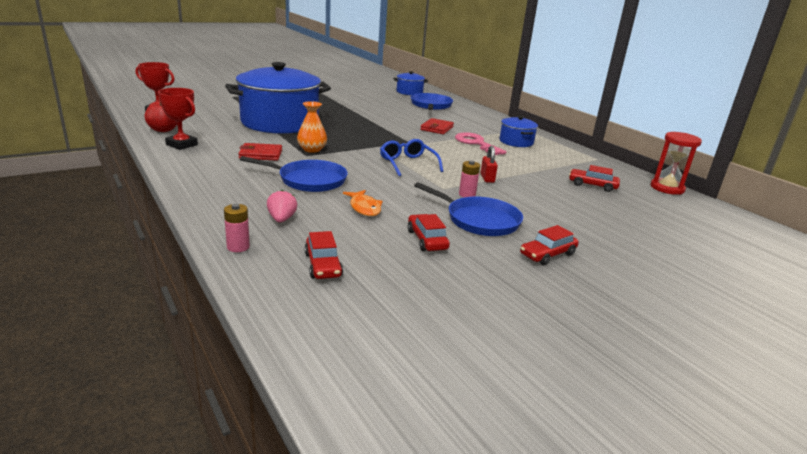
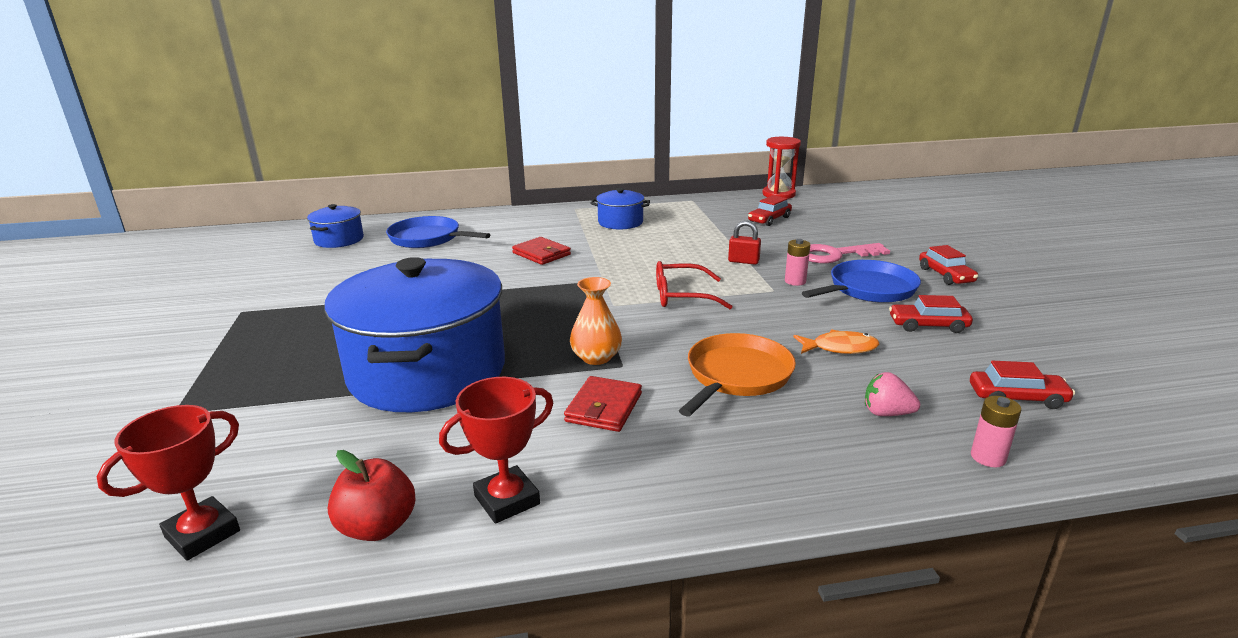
camera: 65 degrees left, 0 degrees up
(309, 180) = (737, 375): blue pan -> orange pan
(408, 164) = (682, 296): blue glasses -> red glasses
(476, 143) = (618, 243): pink key -> pink key (835, 255)

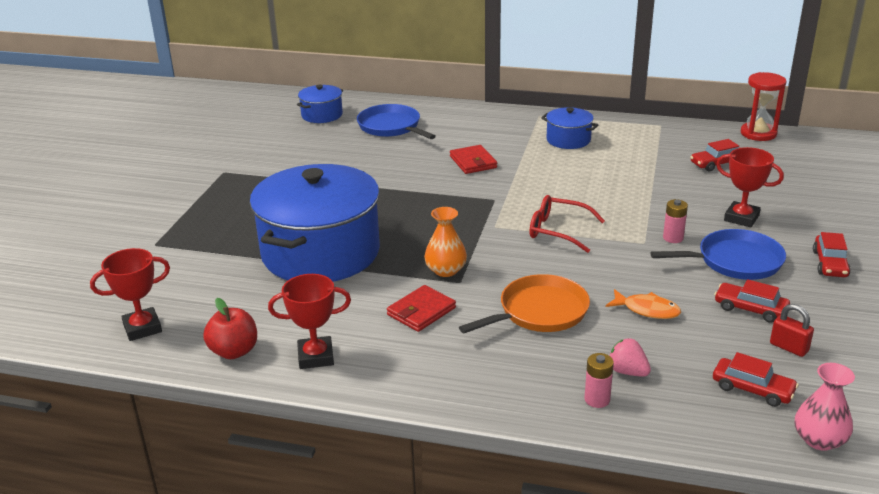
camera: 25 degrees right, 5 degrees up
(743, 261) = (645, 207): red padlock -> red padlock (789, 347)
(835, 255) = (741, 218): pink key -> red trophy
(988, 457) = (670, 424): pink battery -> pink battery (597, 399)
(1131, 430) = (819, 439): none -> pink vase

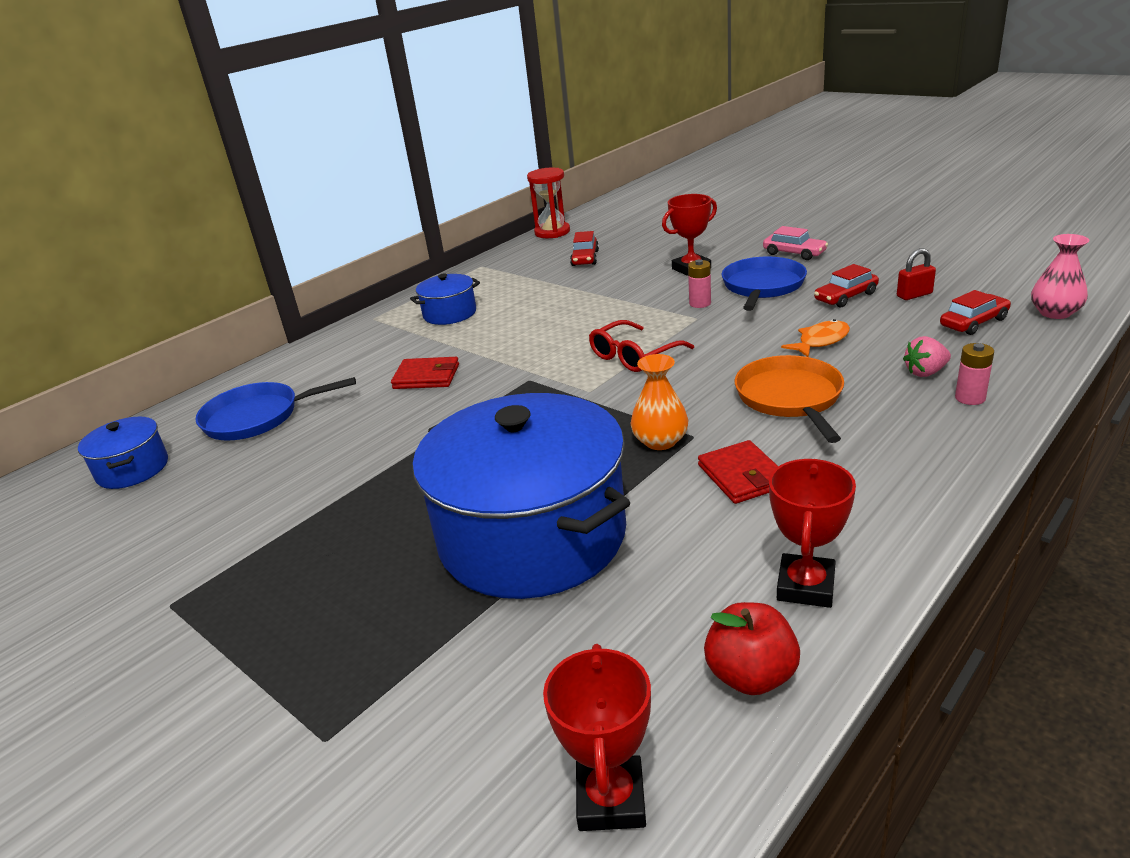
camera: 60 degrees left, 0 degrees up
(829, 264) = (794, 253): red car -> pink car

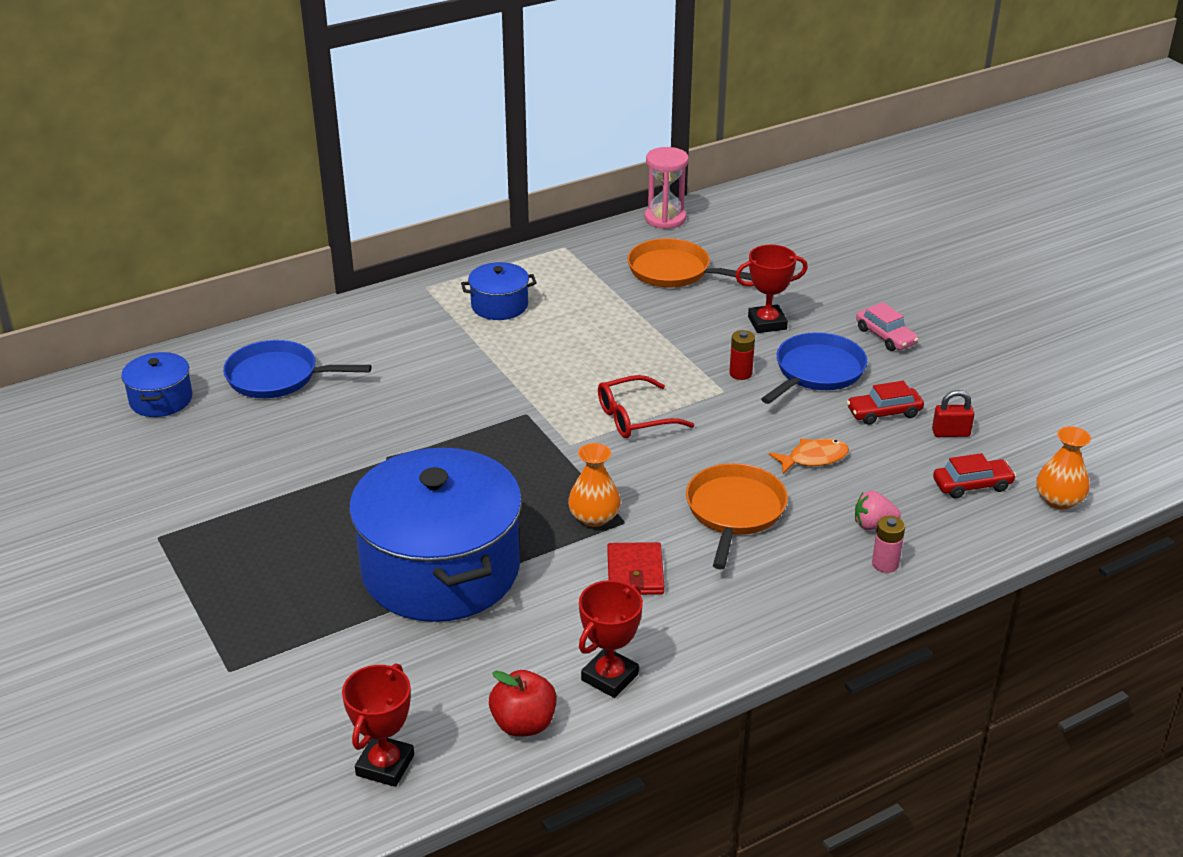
camera: 15 degrees right, 5 degrees up
(426, 377) = (439, 379): red wallet -> none
(552, 232) = (665, 219): red hourglass -> pink hourglass
(585, 258) = (673, 271): red car -> orange pan
(700, 303) = (740, 373): pink battery -> red battery
(1055, 313) = (1059, 500): pink vase -> orange vase

